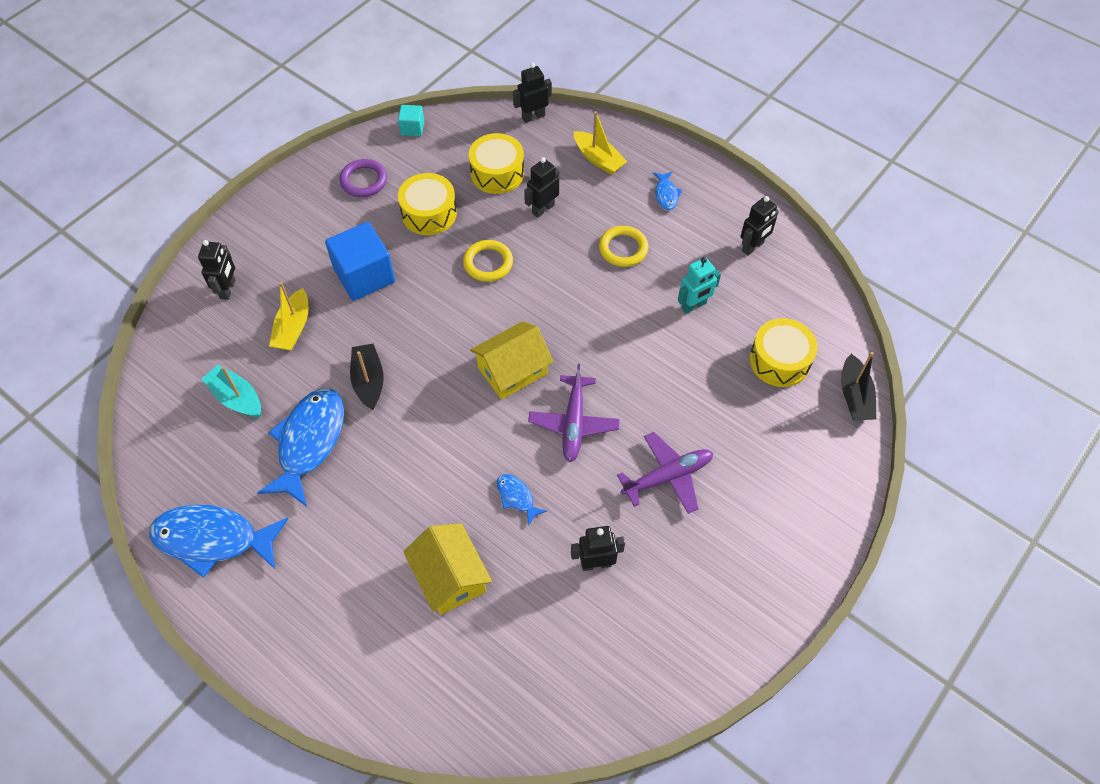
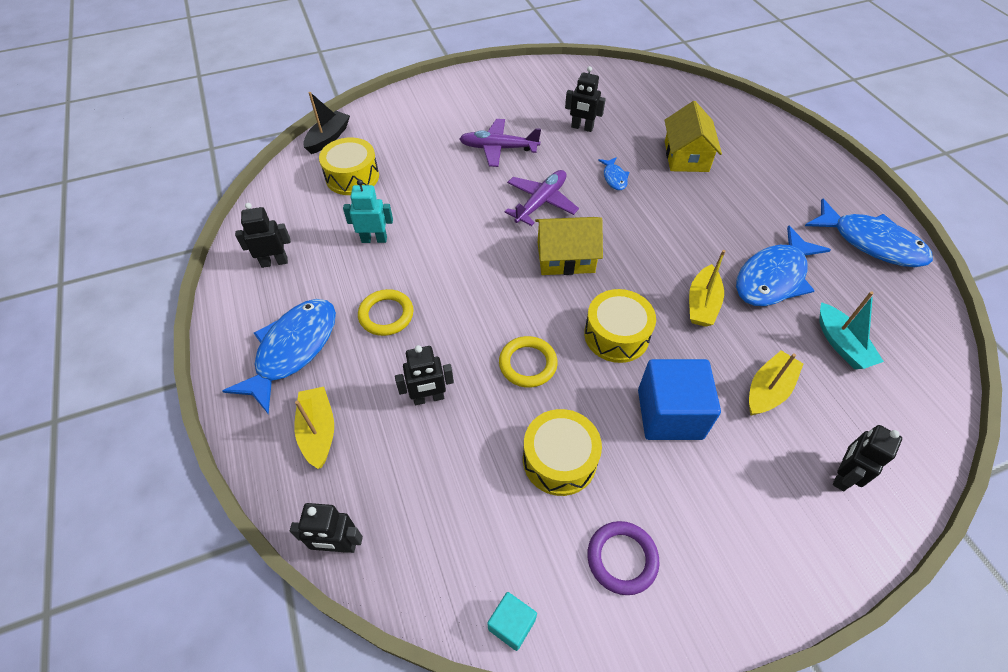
camera: 150 degrees left, 5 degrees down
(369, 381) = (702, 304): black boat -> yellow boat
(497, 173) = (445, 476): yellow drum -> yellow drum (616, 335)
(666, 194) = (293, 350): blue fish -> blue fish, size x2.18

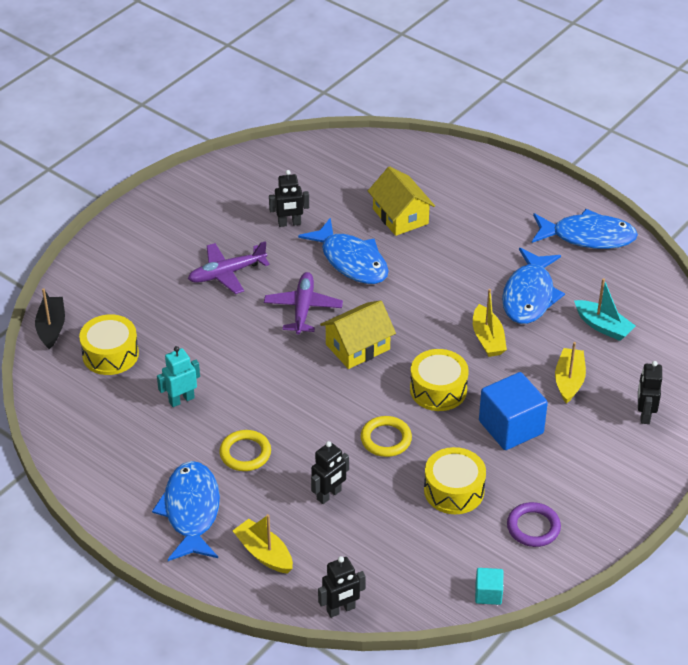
camera: 30 degrees left, 10 degrees down
(274, 262) = (109, 455): black robot -> none
(614, 178) = (351, 261): blue fish -> blue fish, size x2.18

